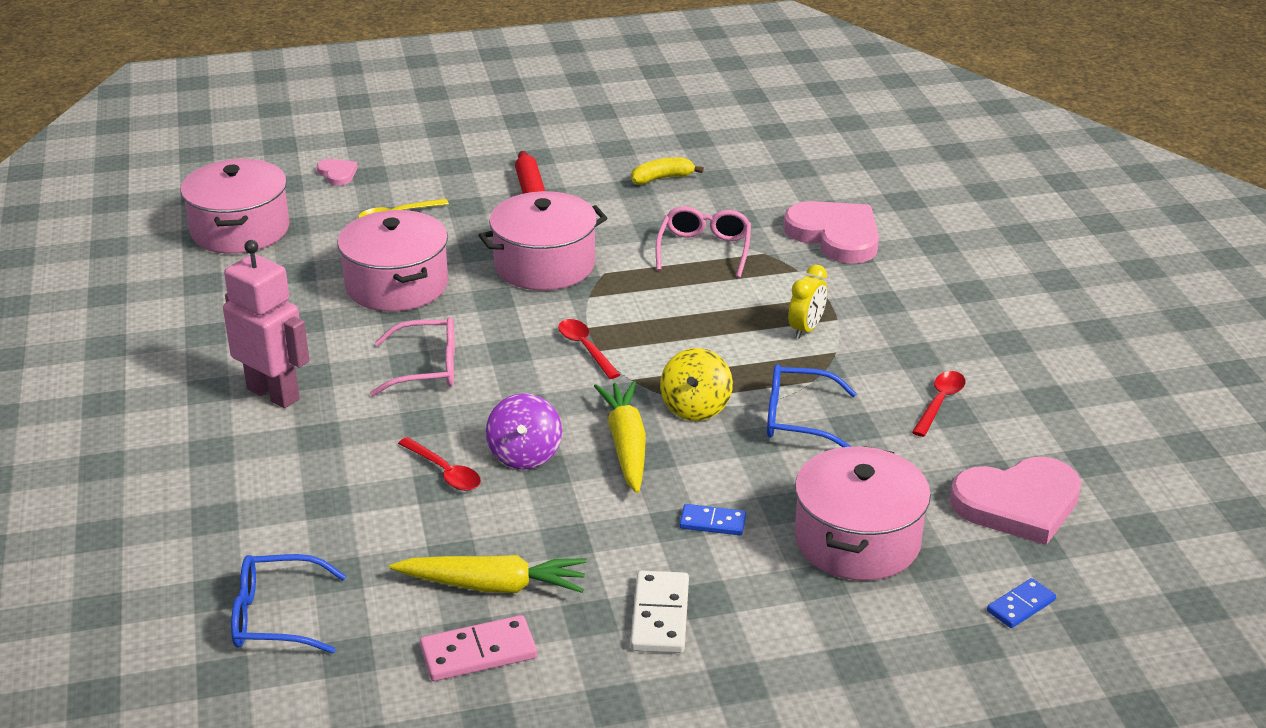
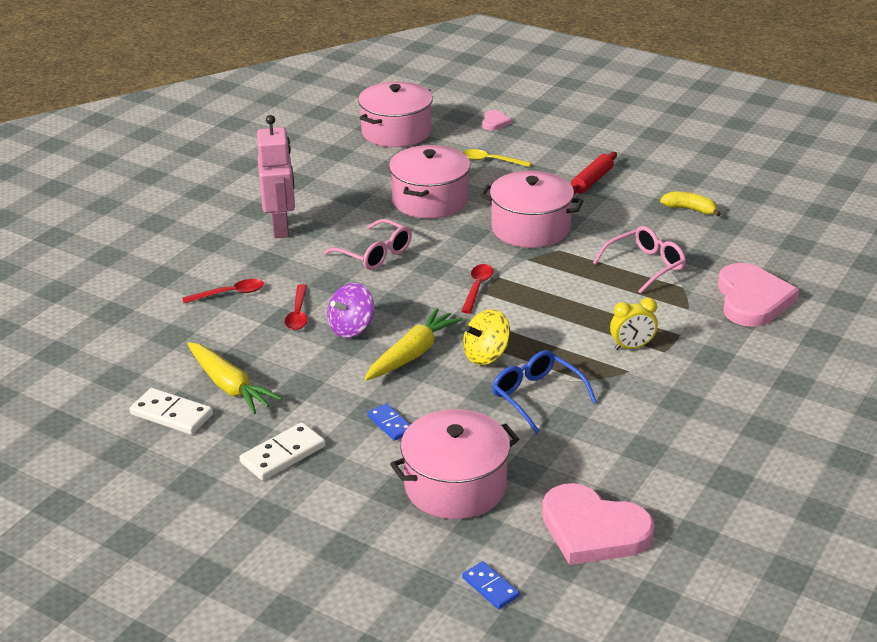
camera: 45 degrees right, 0 degrees up
(275, 617) = (116, 339): blue glasses -> none
(478, 652) = (172, 414): pink domino -> white domino
(940, 402) = (647, 439): red spoon -> red spoon (230, 294)
(1020, 606) = (490, 587): blue domino -> blue domino turned 45 degrees clockwise

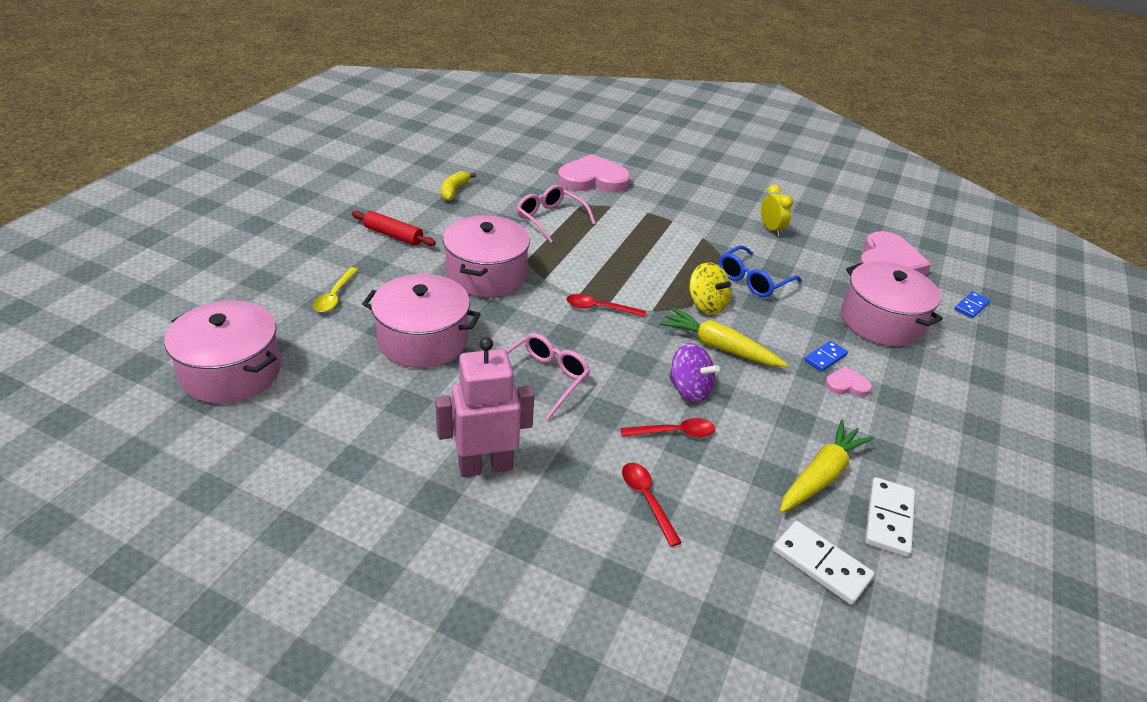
camera: 100 degrees left, 5 degrees up
(283, 454) = (901, 423): white domino -> white domino (821, 564)
(495, 122) = (234, 291): pink heart -> pink heart (846, 385)
(632, 347) = (671, 233): yellow clock -> yellow clock (771, 229)

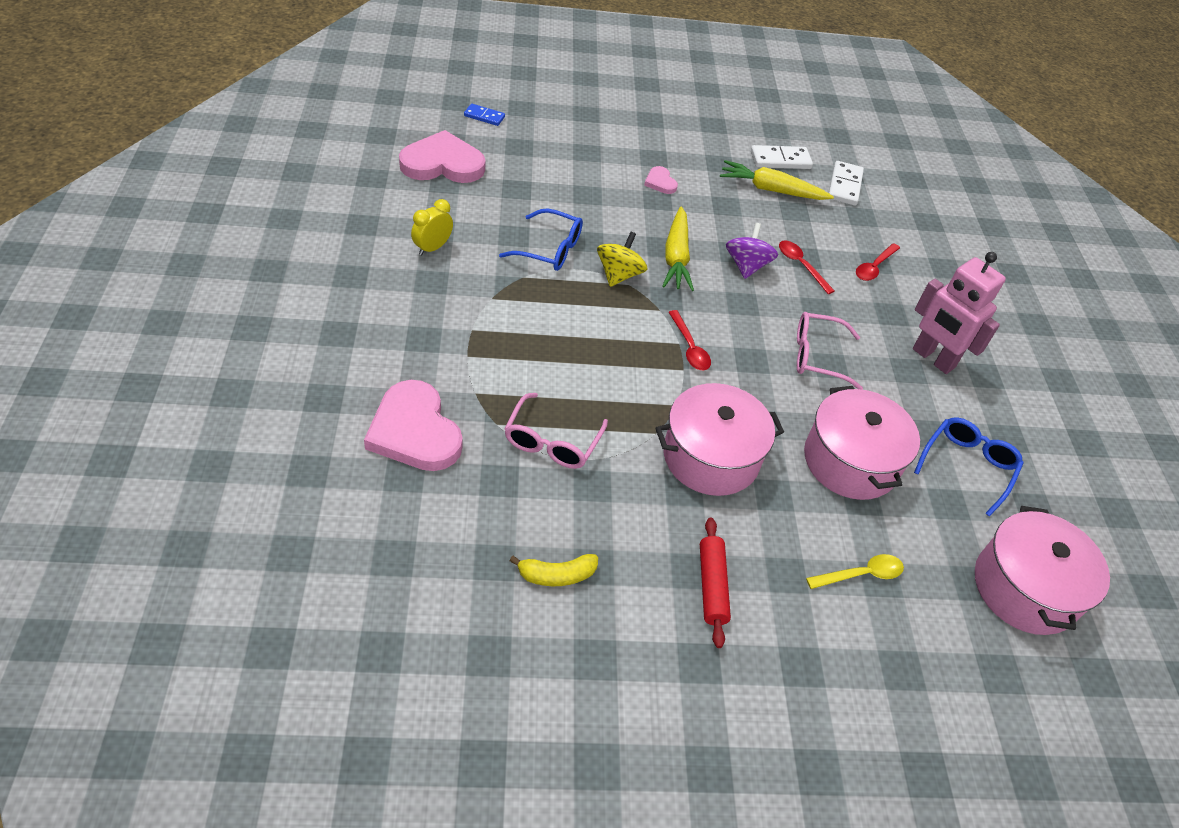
camera: 120 degrees left, 10 degrees up
(354, 410) = (967, 466): none -> blue glasses
(825, 358) = (635, 195): blue domino -> none
(881, 322) = (553, 166): pink pot -> none

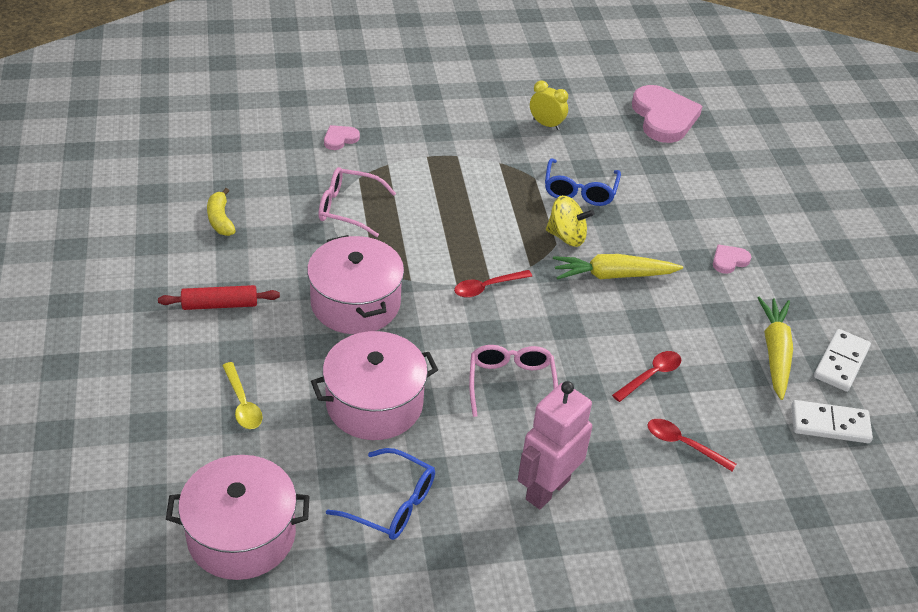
camera: 85 degrees right, 5 degrees down
(415, 431) = (340, 139): pink heart -> pink heart, size x0.46
(484, 116) = (754, 134): blue domino -> none
(746, 266) = (627, 329): purple spinning top -> none
(780, 160) = (841, 362): white domino -> white domino turned 45 degrees clockwise

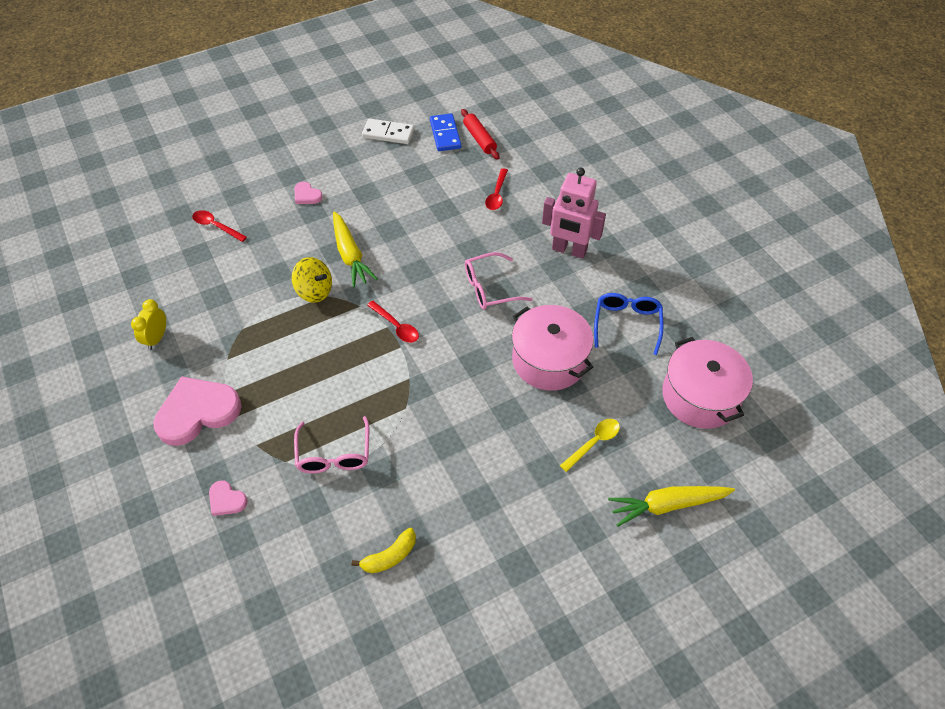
camera: 105 degrees left, 10 degrees up
(220, 305) = (500, 505): red rolling pin -> red rolling pin (479, 139)
(355, 303) = (453, 407): pink pot -> none
(566, 236) = (315, 291): yellow spinning top -> yellow spinning top turned 120 degrees clockwise
(579, 191) = (251, 295): blue glasses -> none
(651, 375) = (444, 218): red spoon -> red spoon (216, 226)
(663, 117) = (124, 259): pink heart -> pink heart (197, 412)
(775, 353) = (393, 163): yellow carrot -> yellow carrot (667, 505)
(830, 424) = (445, 134): white domino -> blue domino

